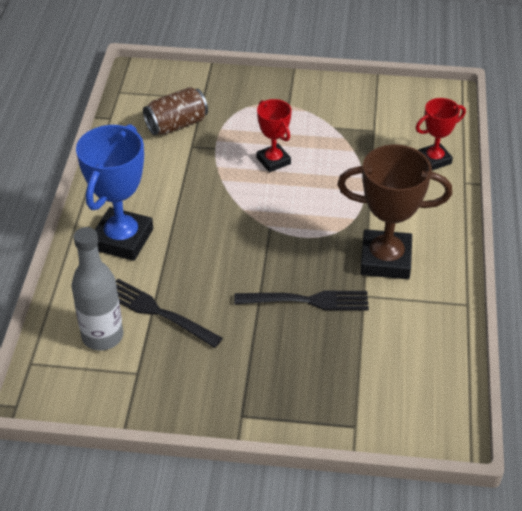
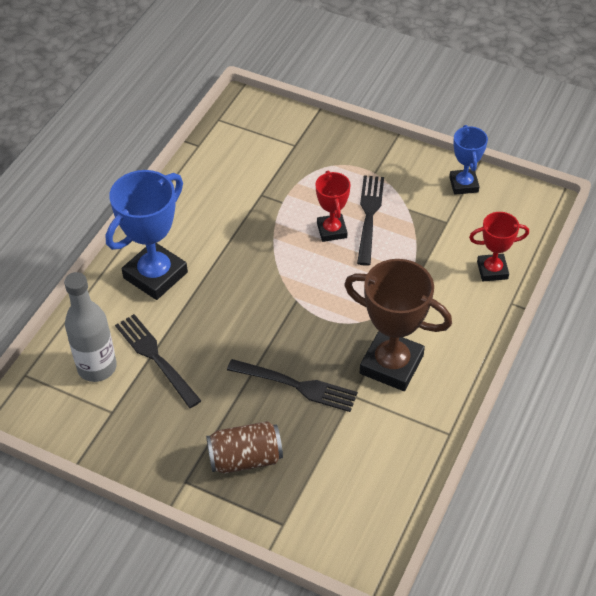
camera: 20 degrees right, 5 degrees up
(176, 125) = (257, 168): brown can -> brown can (245, 458)
(302, 141) = (369, 216): none -> black fork
(373, 96) = (463, 184): none -> blue trophy

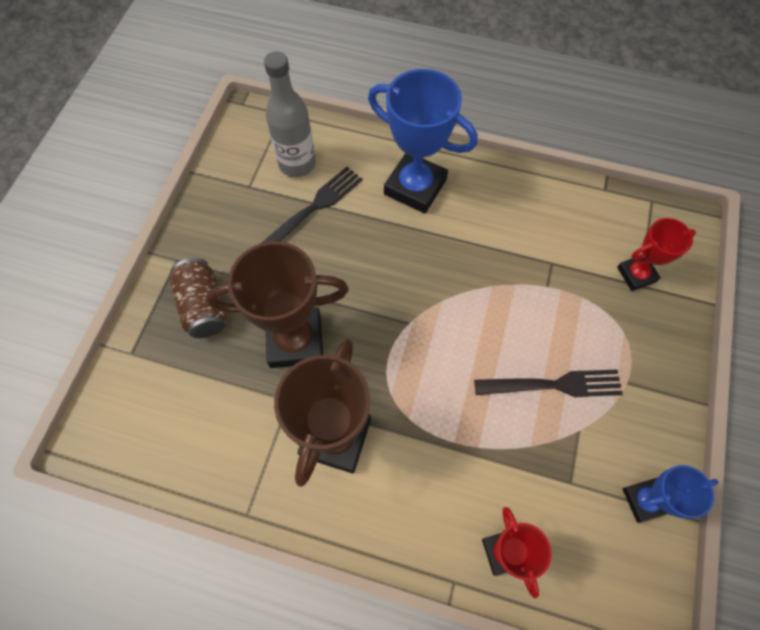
camera: 80 degrees right, 15 degrees up
(296, 385) = (295, 340): black fork -> brown trophy
(331, 230) = (519, 345): red trophy -> red trophy (636, 274)

